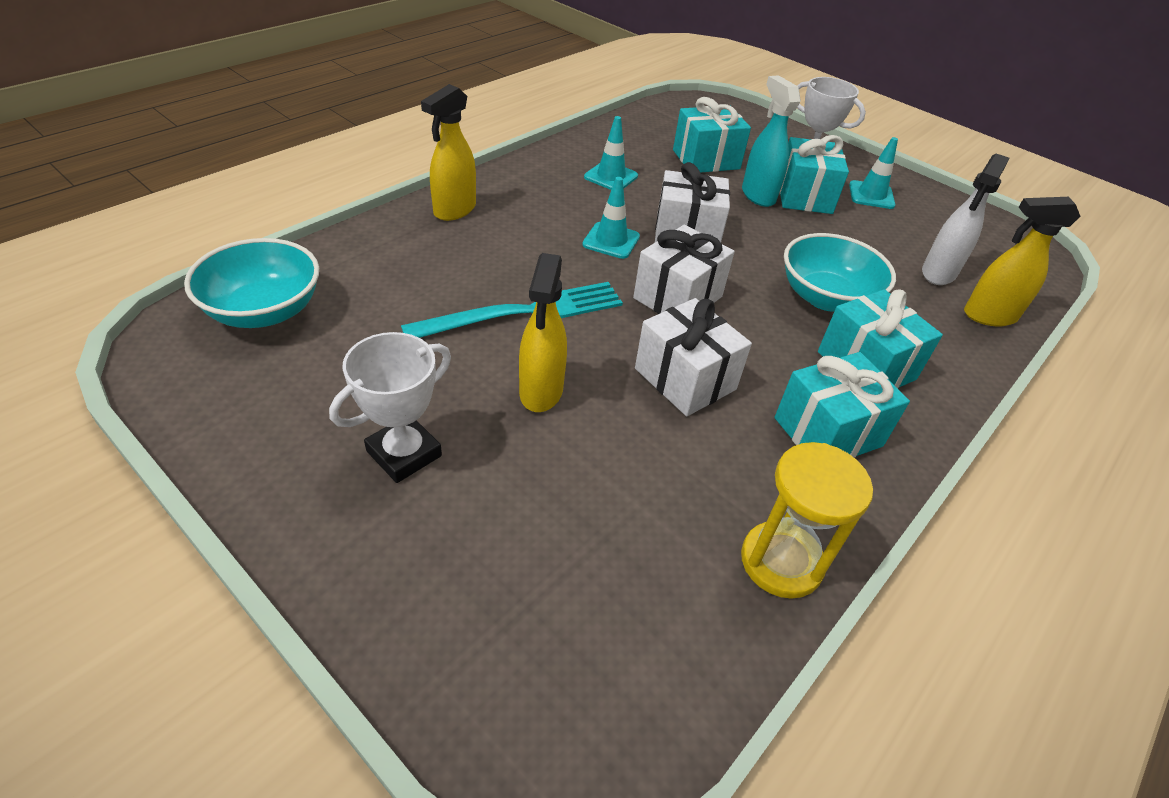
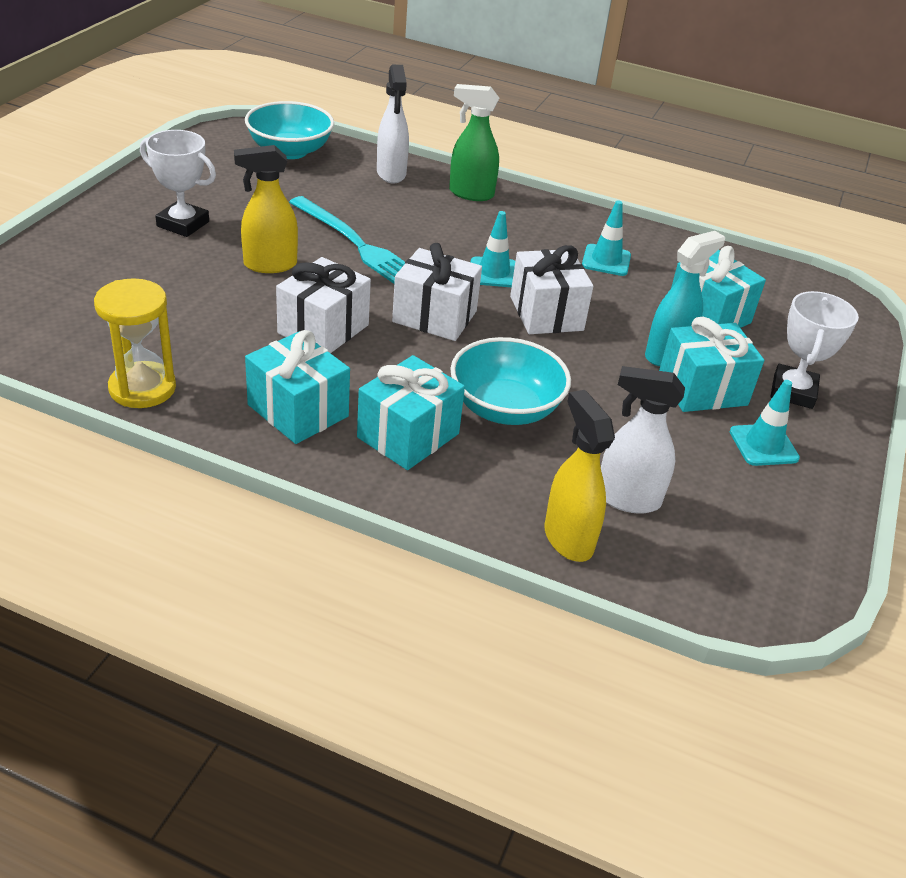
camera: 70 degrees right, 5 degrees down
(379, 248) = (391, 174): none -> white spray bottle
(454, 210) = (470, 194): yellow spray bottle -> green spray bottle

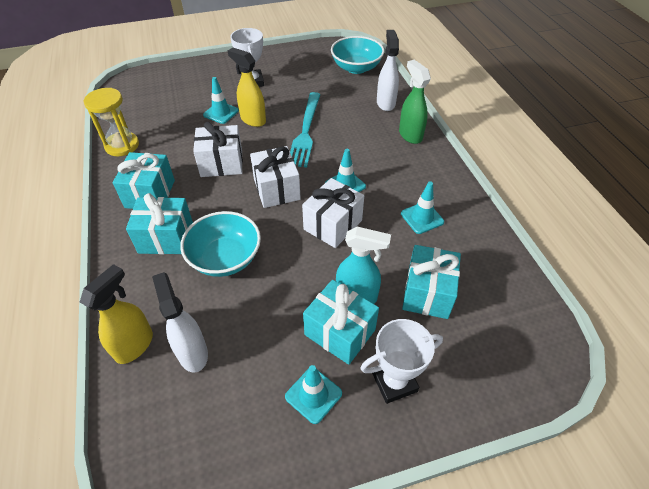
camera: 55 degrees right, 10 degrees up
(210, 278) = (221, 113): none -> turquoise traffic cone
(391, 174) = (385, 103): white spray bottle -> white spray bottle turned 135 degrees clockwise

